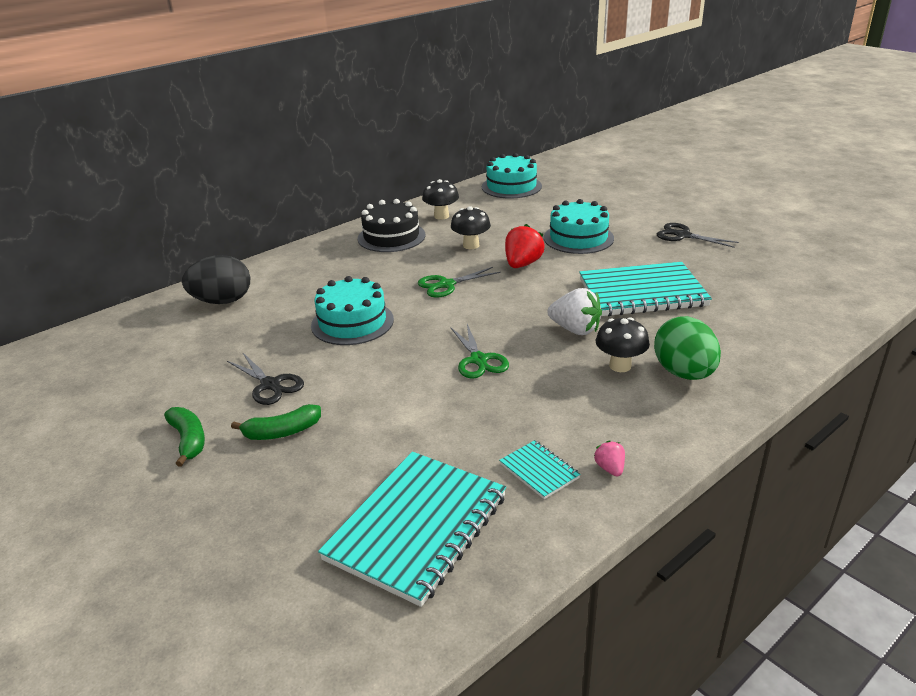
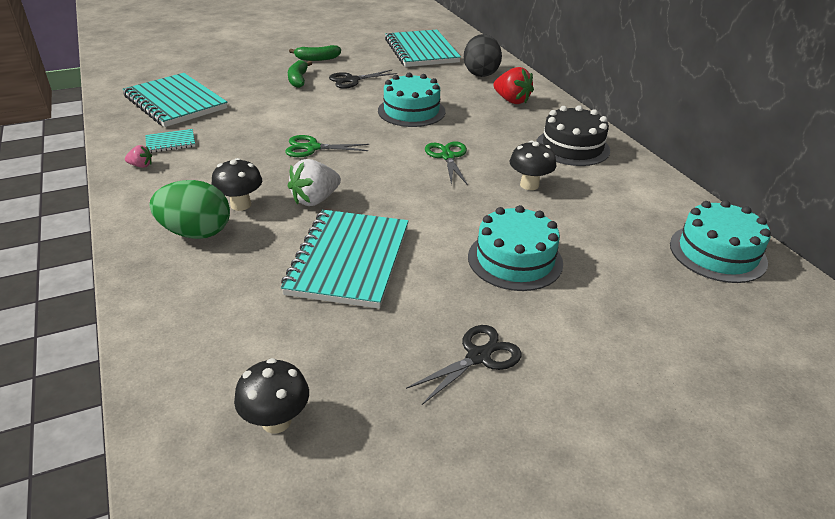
camera: 105 degrees right, 5 degrees up
(143, 356) = (421, 51): none -> turquoise notebook
(441, 216) = (620, 182): black mushroom -> black mushroom (276, 421)
(522, 264) = (465, 204): red strawberry -> red strawberry (511, 100)

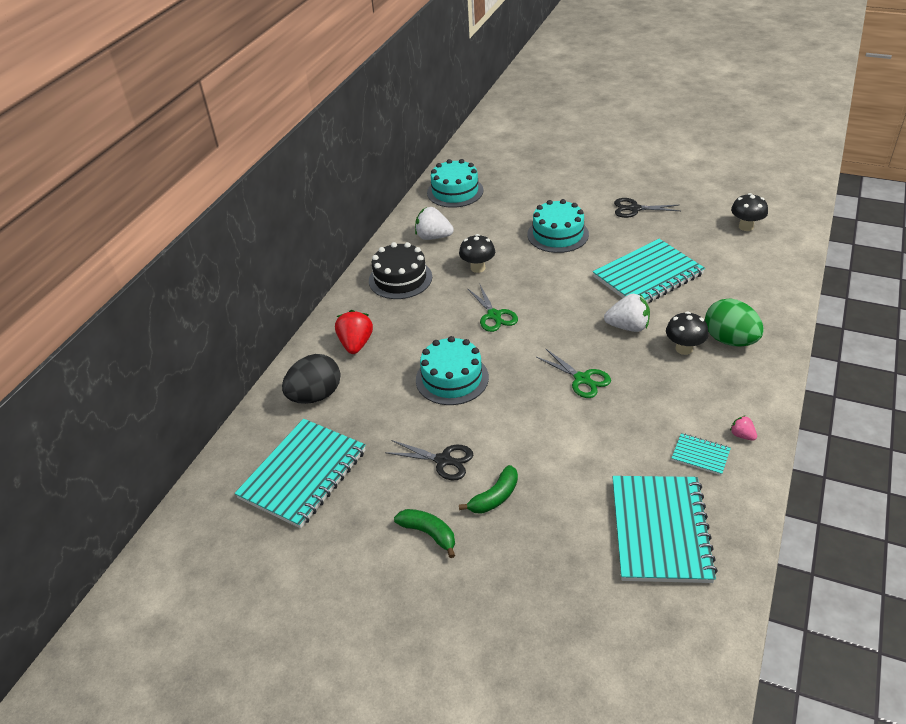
camera: 130 degrees left, 5 degrees up
(447, 157) = (494, 315): green scissors -> green scissors turned 60 degrees counterclockwise
(624, 192) = (433, 237): none -> white strawberry

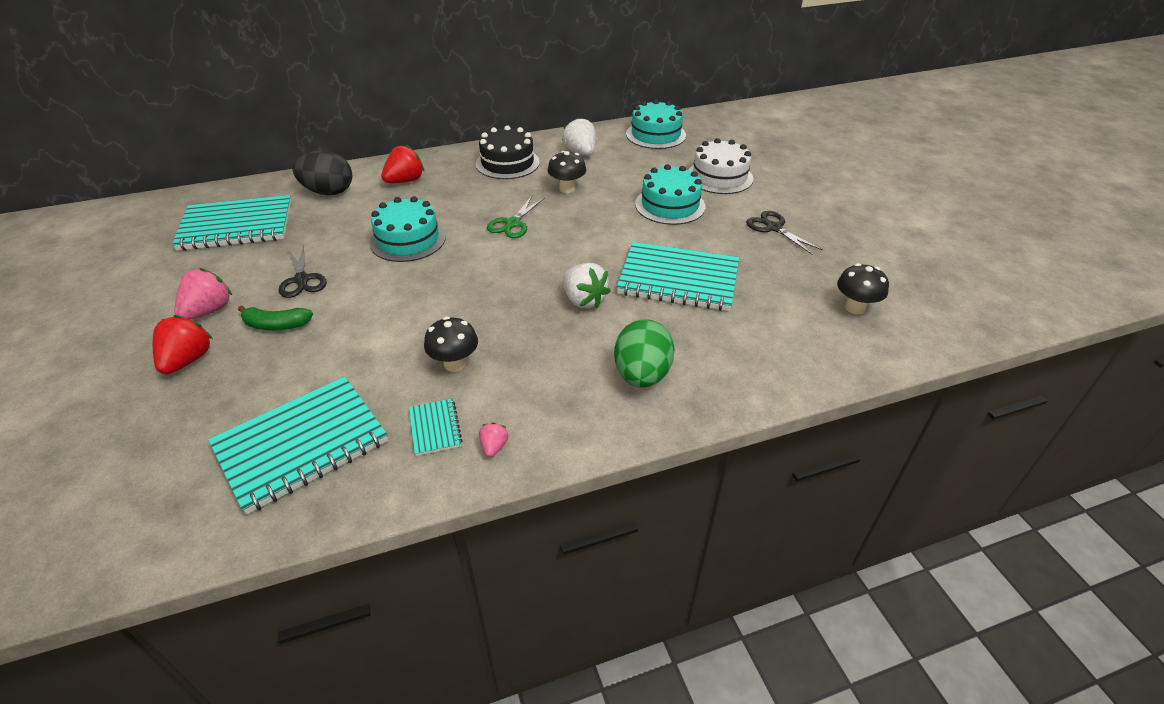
camera: 45 degrees right, 0 degrees up
(428, 533) = (209, 311): green banana -> pink strawberry
(490, 567) = (188, 360): none -> red strawberry
(548, 196) = (719, 177): none -> white cake
(582, 379) = (477, 306): green scissors -> none
(684, 349) = (591, 349): black mushroom -> black mushroom (454, 364)

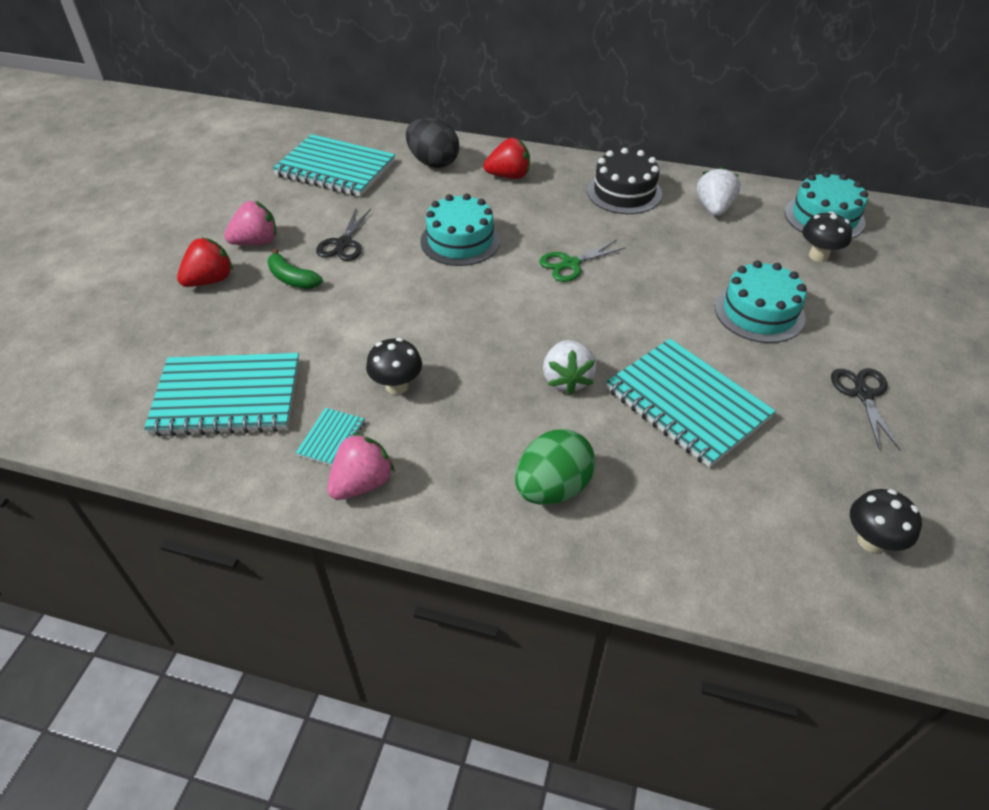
camera: 35 degrees right, 5 degrees up
(494, 447) = (362, 483): pink strawberry -> pink strawberry, size x1.93
(567, 189) = (660, 246): black mushroom -> black mushroom (818, 256)
(719, 177) = (855, 301): white cake -> none

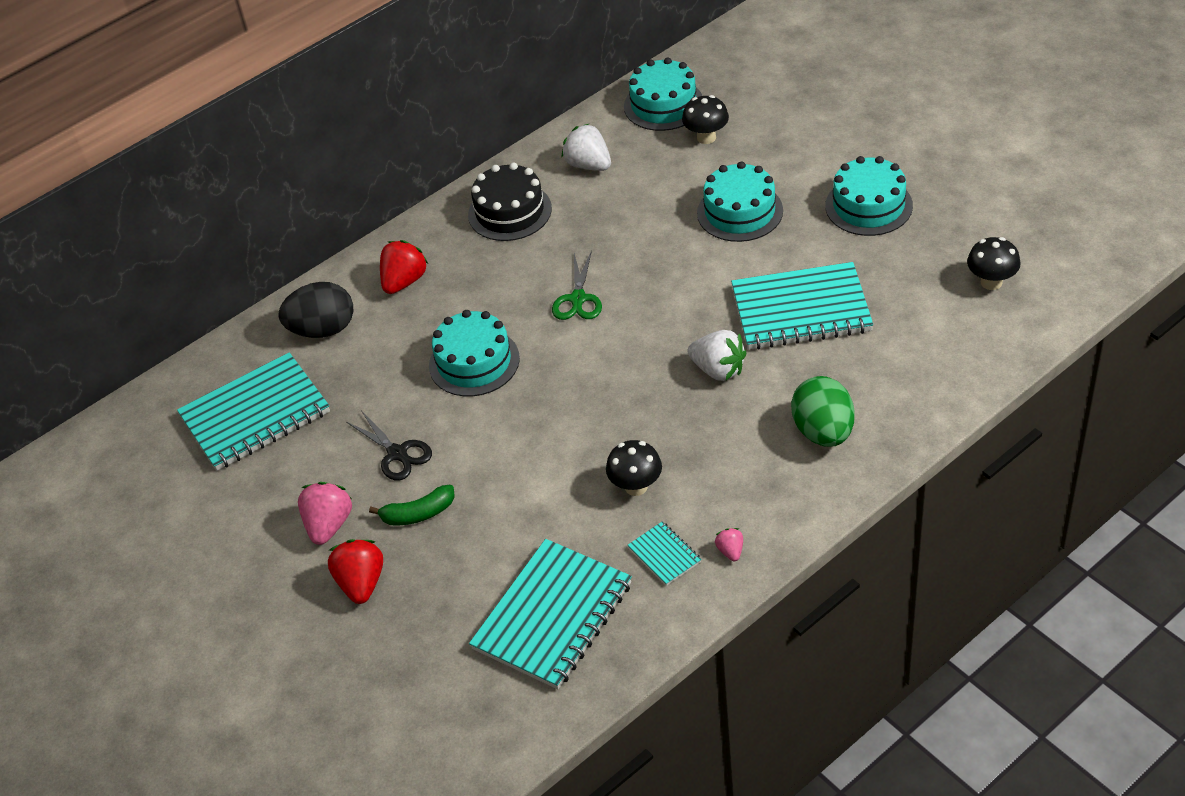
camera: 50 degrees left, 0 degrees up
(362, 483) = (730, 551): pink strawberry -> pink strawberry, size x0.52
(863, 394) = (868, 206): black scissors -> turquoise cake

